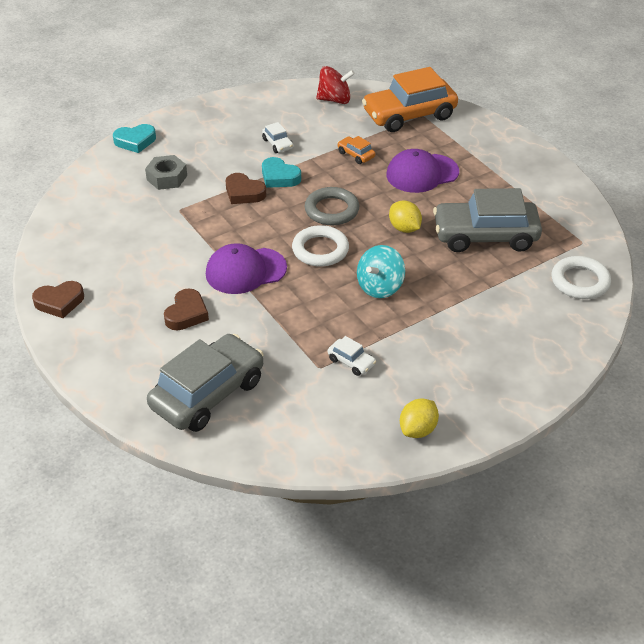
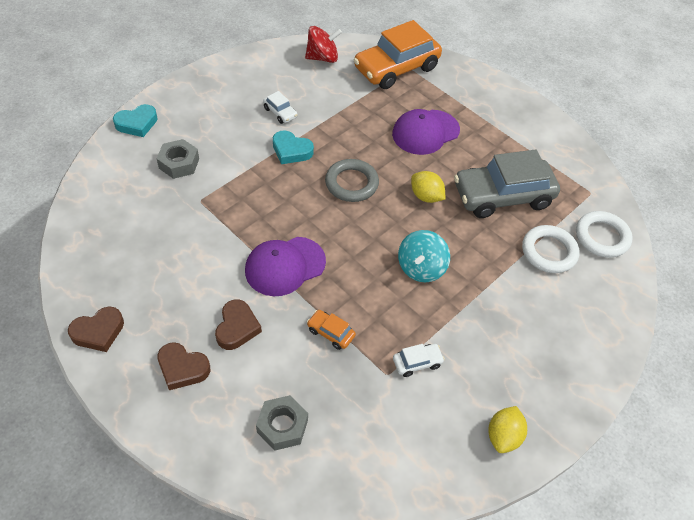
camera: 15 degrees left, 10 degrees up
(207, 394) = (282, 426): grey car -> grey nut
(244, 193) = (261, 173): brown heart -> brown heart (182, 368)
(320, 250) = (352, 231): white ring -> white ring (549, 252)
(351, 362) = (417, 362): white car -> white car turned 45 degrees counterclockwise
(356, 155) = (358, 117): orange car -> orange car (330, 333)

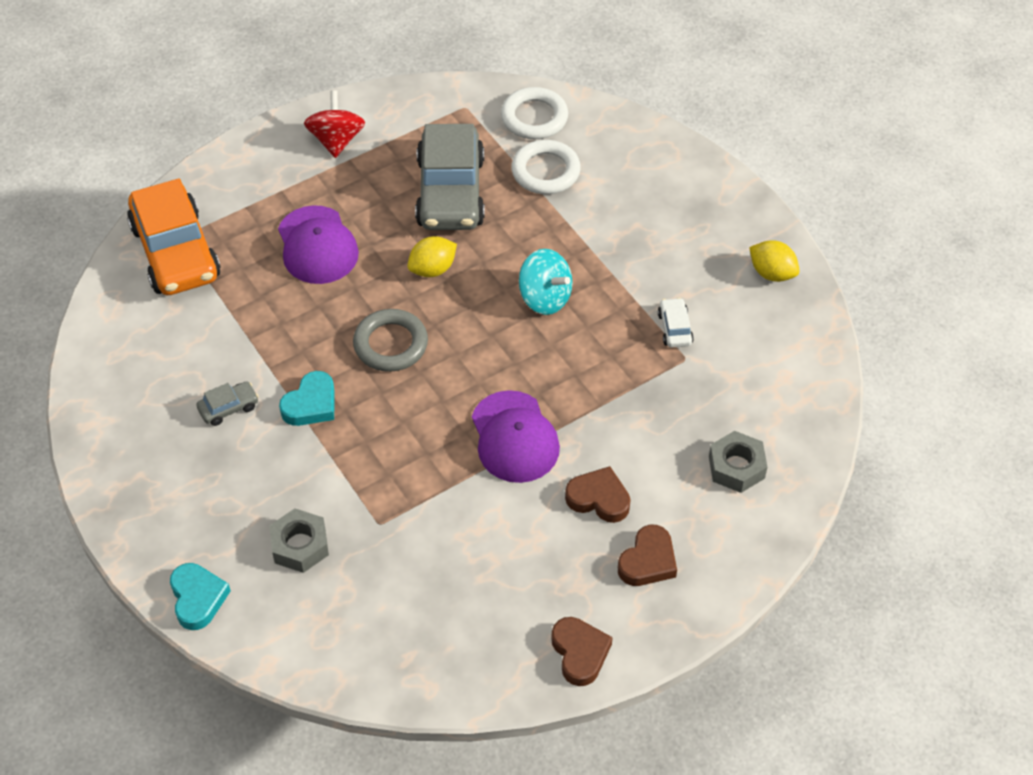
camera: 75 degrees left, 0 degrees up
(280, 112) = (228, 408): white car -> grey car
(322, 58) = (121, 338): red spinning top -> red spinning top (336, 140)
(330, 333) = (622, 403): orange car -> none

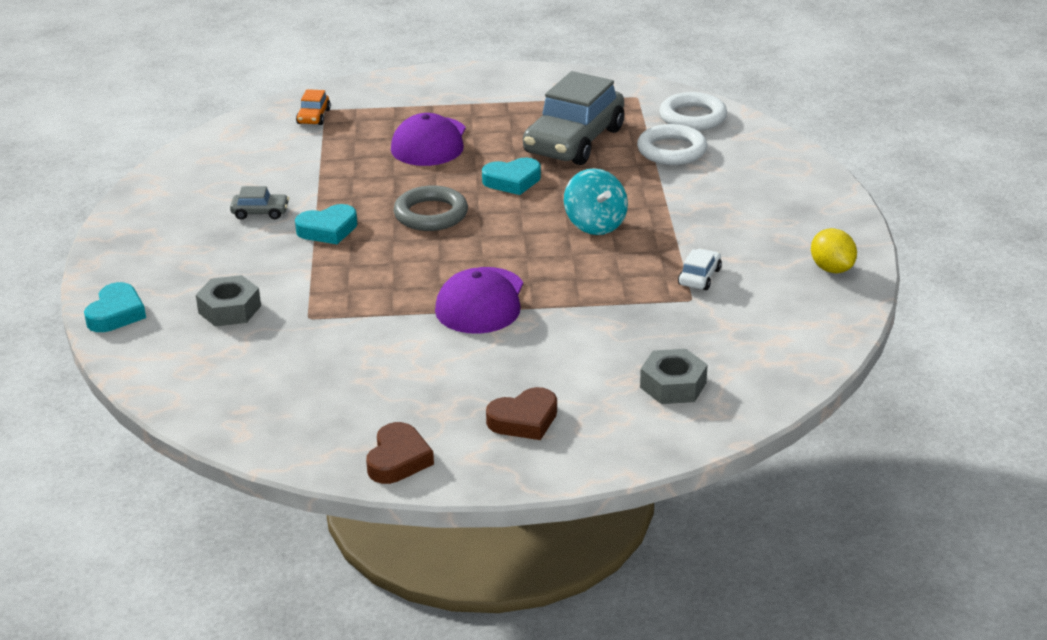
camera: 30 degrees right, 20 degrees down
(176, 252) = (314, 117): orange car -> orange car, size x0.42
(336, 140) = (507, 89): red spinning top -> none
(432, 269) = (512, 181): yellow lemon -> turquoise heart
(599, 498) = (518, 364): brown heart -> none

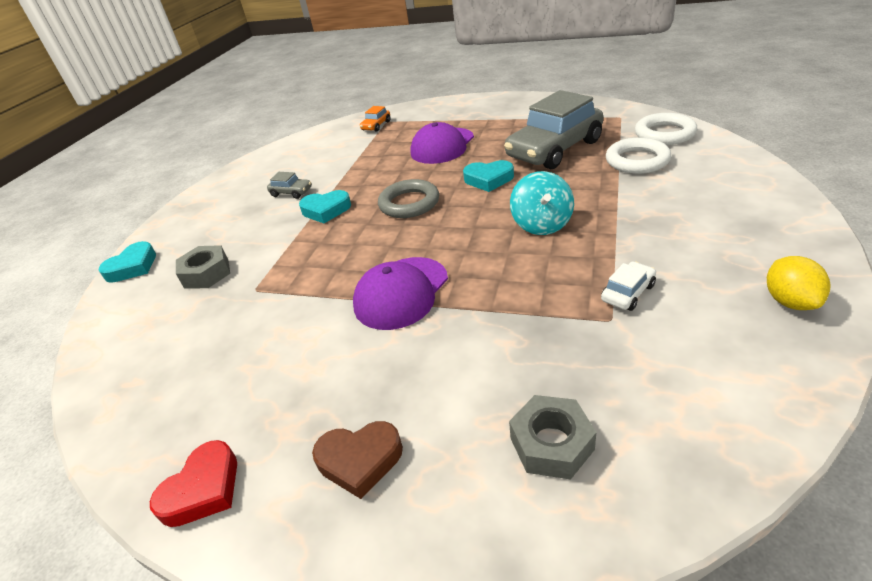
camera: 25 degrees right, 5 degrees up
(398, 459) = (203, 489): brown heart -> red heart

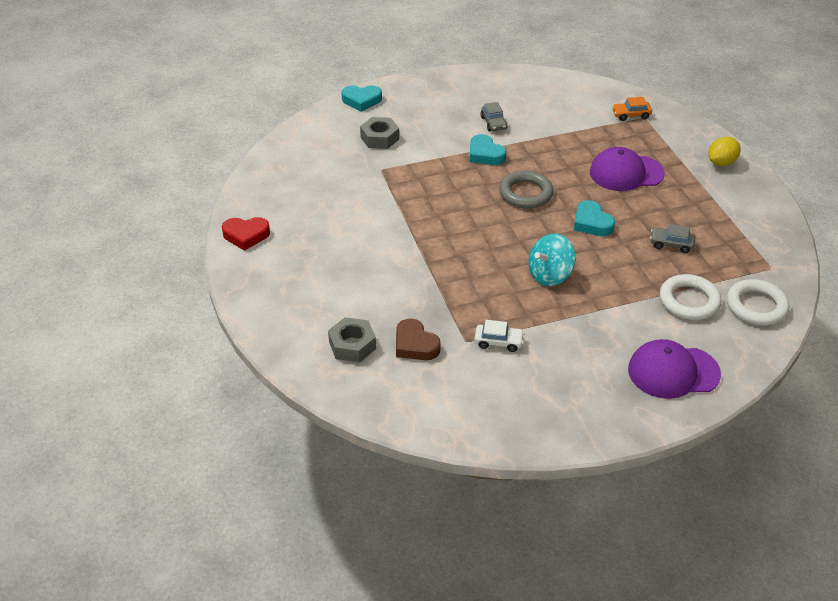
camera: 50 degrees right, 5 degrees up
(360, 460) = (296, 280): brown heart -> brown heart (415, 344)
(401, 293) = (425, 237): purple cap -> purple cap (673, 372)
(554, 149) = (671, 244): grey car -> grey car, size x0.42
(790, 301) = (543, 420): yellow lemon -> yellow lemon (721, 162)

